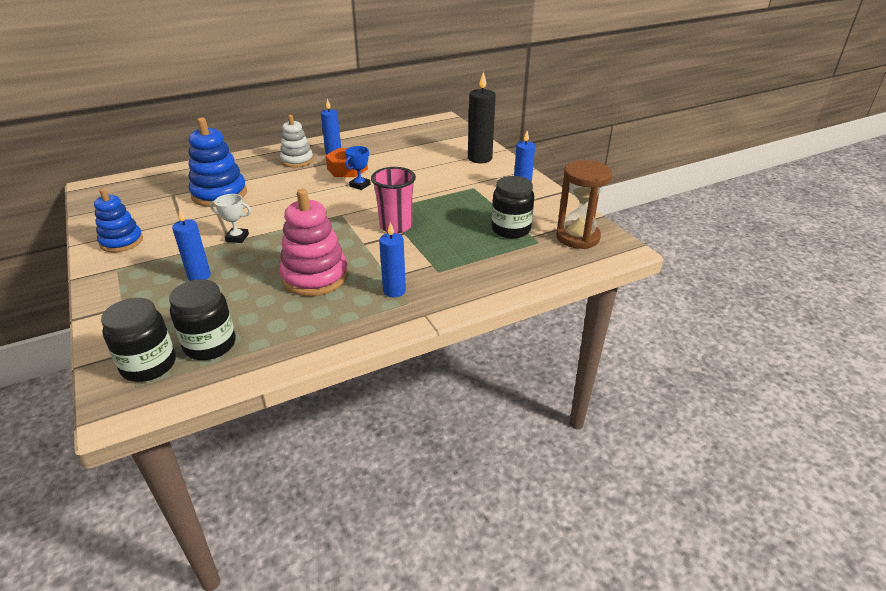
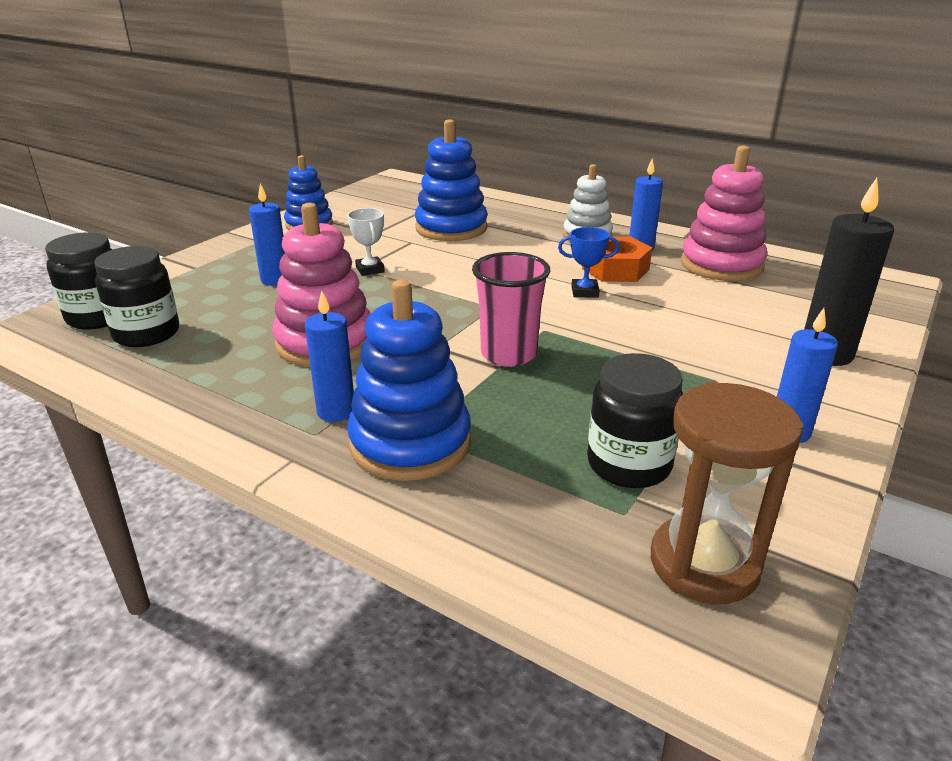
camera: 60 degrees right, 5 degrees down
(380, 144) = (721, 265): none -> pink stacking toy
(445, 276) = (410, 443): none -> blue stacking toy

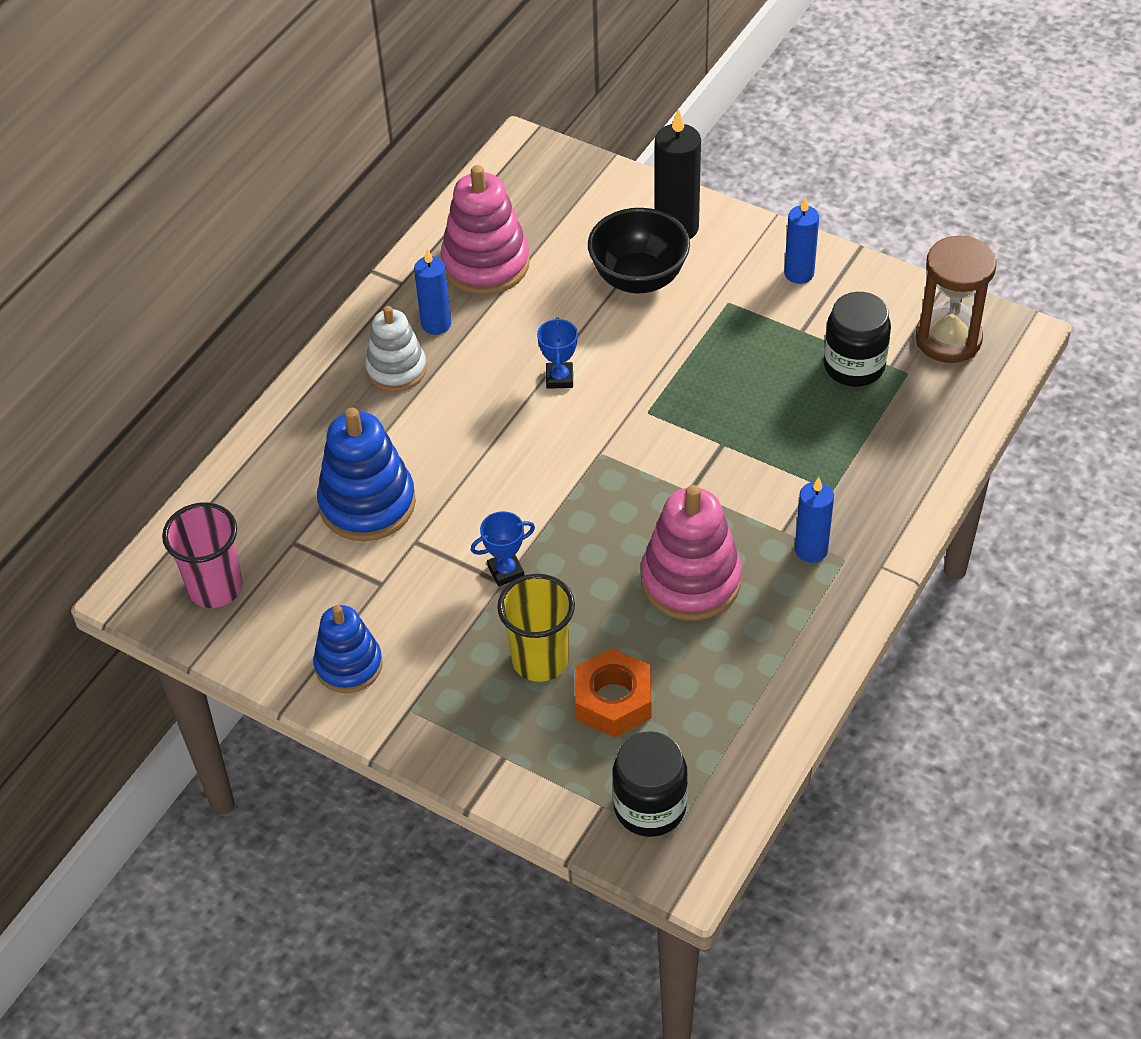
camera: 90 degrees left, 20 degrees up
(146, 333) = (685, 744): black jar -> none
(275, 280) = (540, 660): blue candle -> yellow cup
(370, 269) = (506, 571): white trophy -> blue trophy
(410, 443) = (848, 494): blue stacking toy -> none
(508, 354) = (699, 437): pink cup -> pink cup (215, 588)
(615, 269) = (499, 350): orange nut -> orange nut (613, 700)
(733, 331) = (639, 278): none -> black bowl

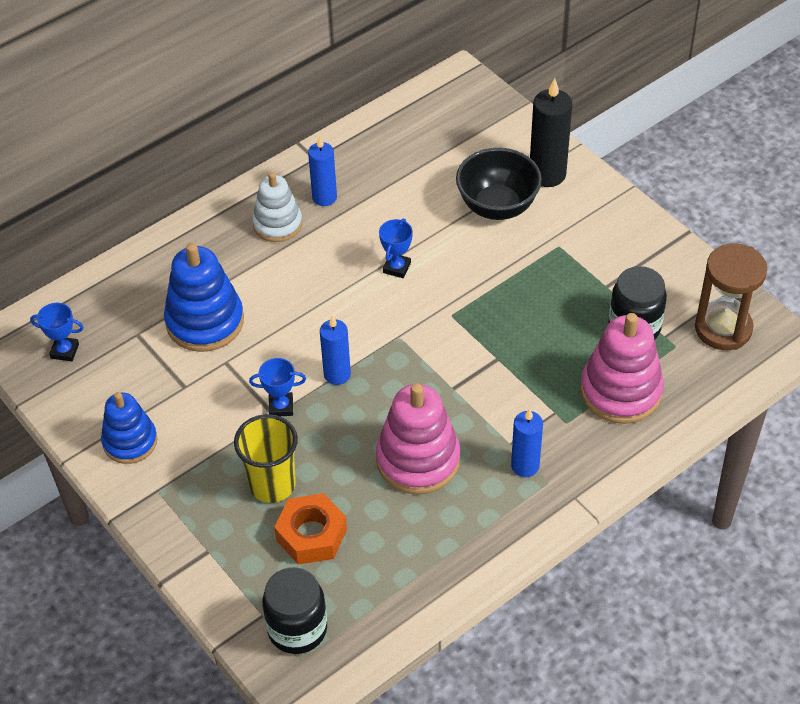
camera: 20 degrees right, 0 degrees up
(215, 588) = (65, 351): pink cup -> blue trophy
(485, 264) = (385, 161): pink stacking toy -> pink stacking toy (621, 391)
(799, 273) = (627, 239): blue candle -> blue candle (337, 374)

